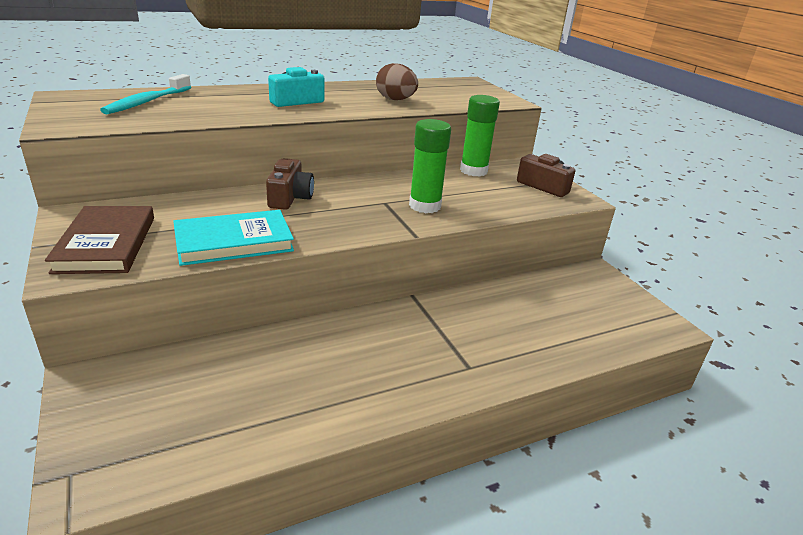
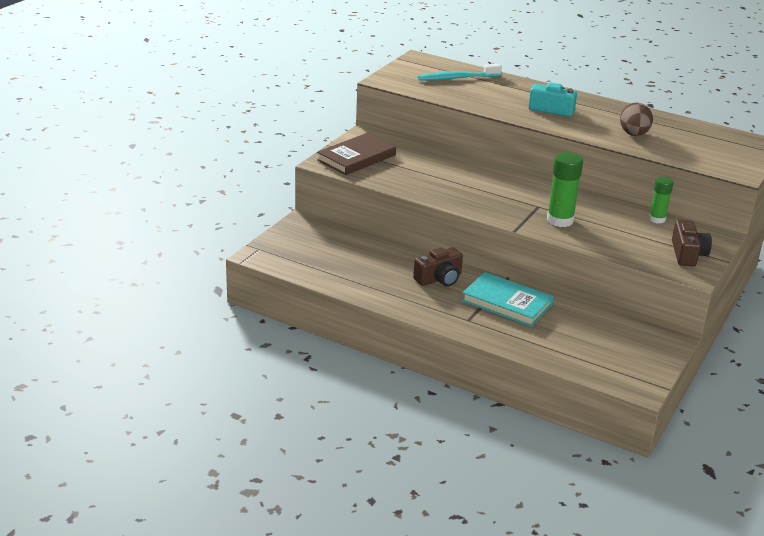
camera: 55 degrees right, 0 degrees up
(234, 242) = (412, 185): turquoise book -> turquoise book (507, 303)
(290, 197) = (486, 177): brown camera -> brown camera (439, 279)
(473, 171) = (657, 219): green glue stick -> green glue stick, size x0.64

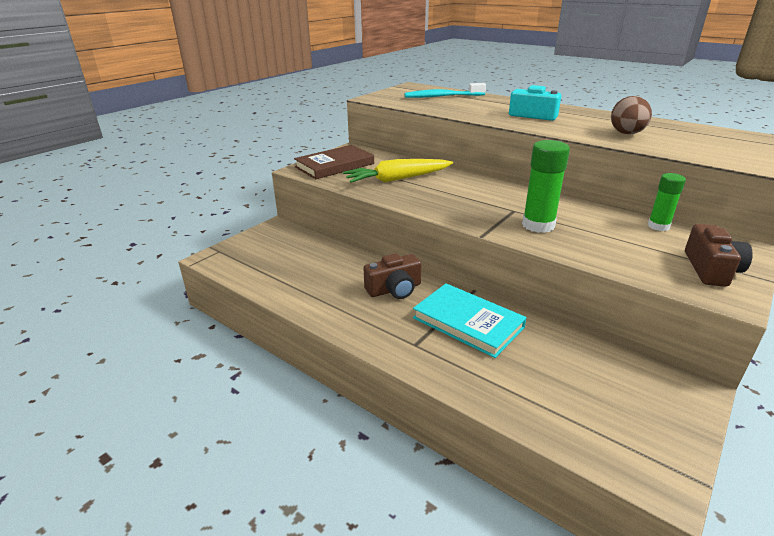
camera: 10 degrees right, 0 degrees up
(425, 174) = (397, 179): none -> yellow carrot

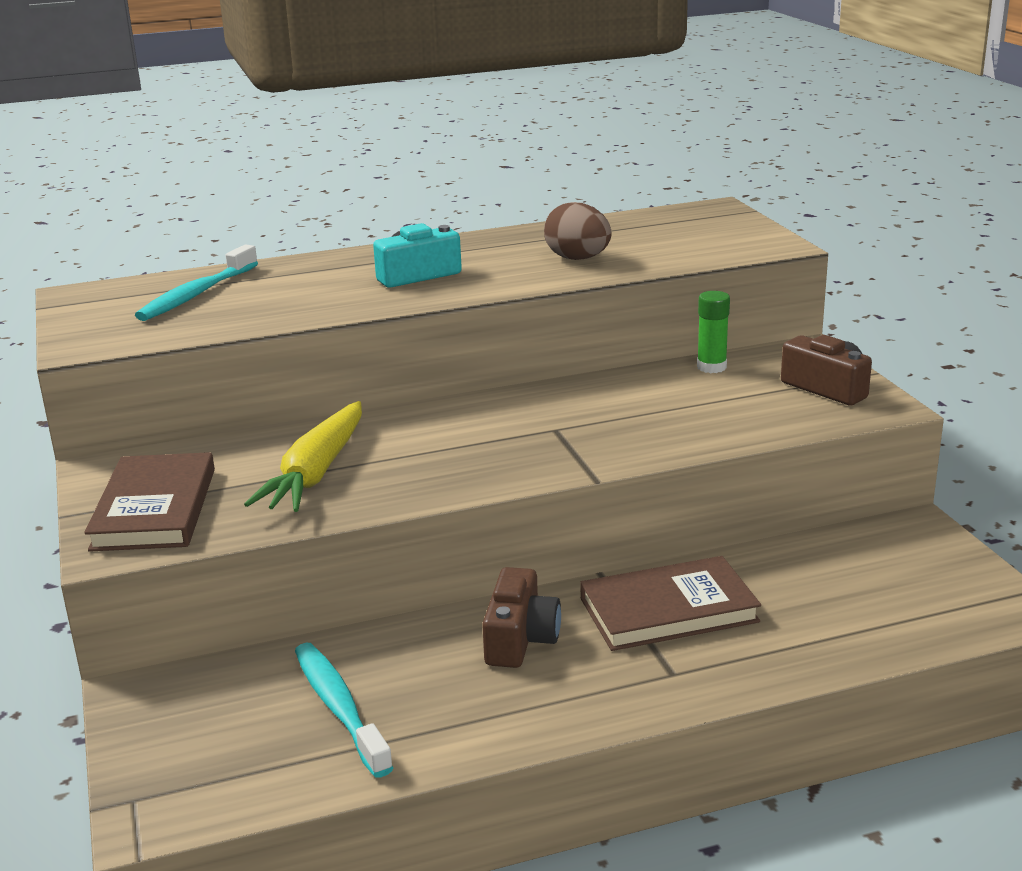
camera: 55 degrees left, 5 degrees down
(304, 267) = (339, 707): none -> turquoise toothbrush
(468, 322) = (668, 610): turquoise book -> brown book
(538, 225) = (618, 432): green glue stick -> none

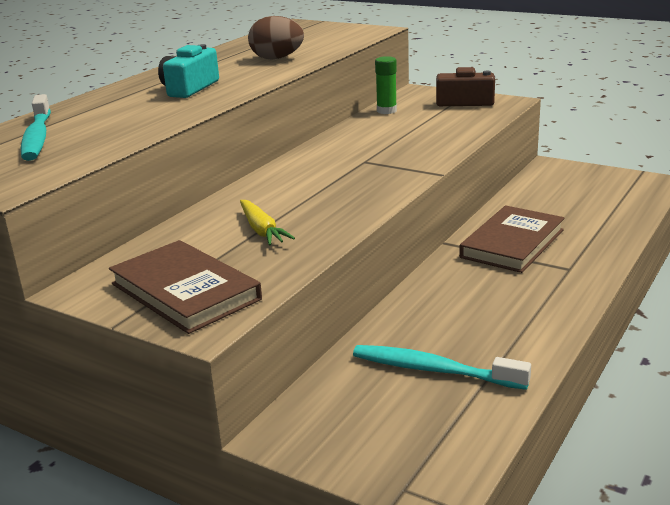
camera: 40 degrees left, 0 degrees up
(316, 472) = (262, 230): yellow carrot -> yellow carrot, size x0.60
(520, 639) = (465, 289): brown camera -> none

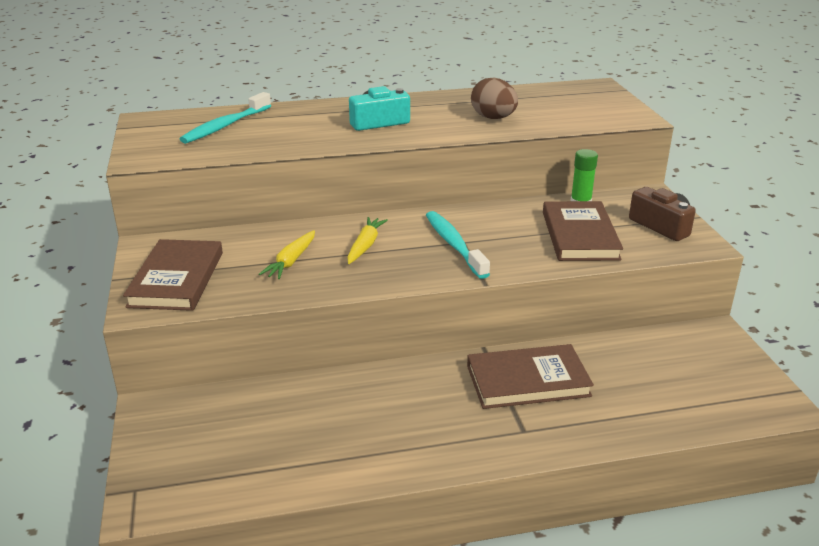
camera: 45 degrees right, 5 degrees up
(298, 194) = (365, 245): none -> yellow carrot
(430, 126) = (580, 235): none -> brown book
(433, 370) = (286, 433): turquoise toothbrush -> turquoise toothbrush (454, 244)

